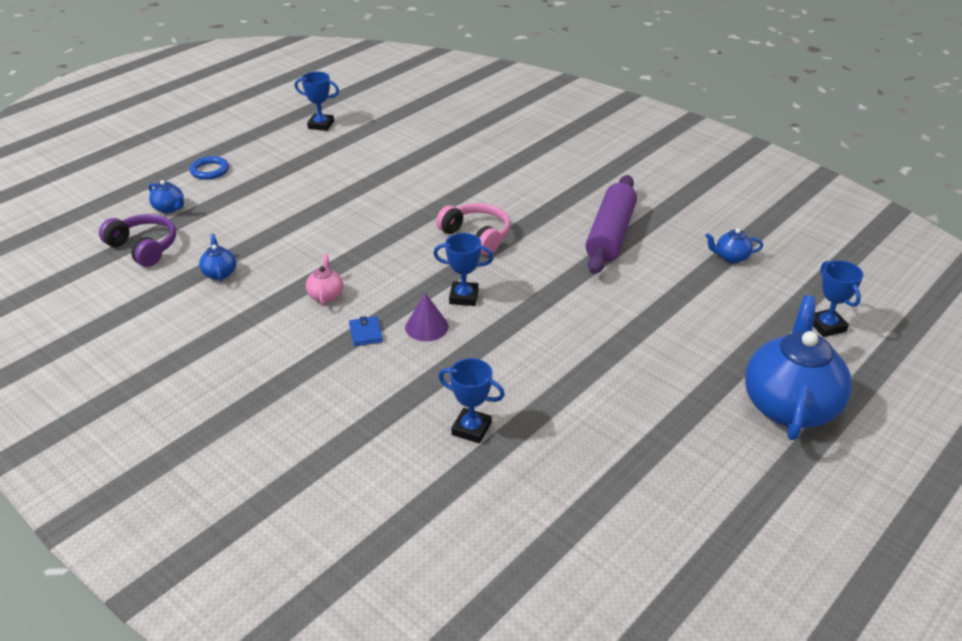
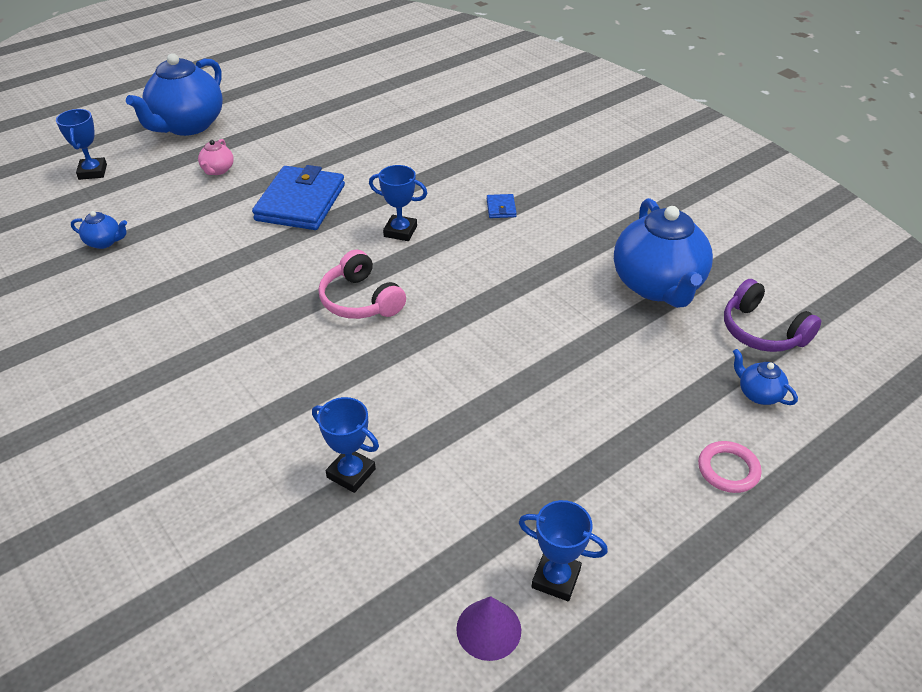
camera: 170 degrees left, 5 degrees up
(210, 170) = (728, 469): blue ring -> pink ring
(220, 273) = (657, 286): blue teapot -> blue teapot, size x2.36
(326, 295) = (539, 248): pink teapot -> pink teapot (218, 170)
(426, 327) = (444, 208): purple cone -> purple cone (488, 629)
(471, 429) = (428, 135): blue trophy -> blue trophy (351, 473)
(578, 316) = (300, 202): none -> blue wallet
(610, 235) = (207, 284): purple rolling pin -> none

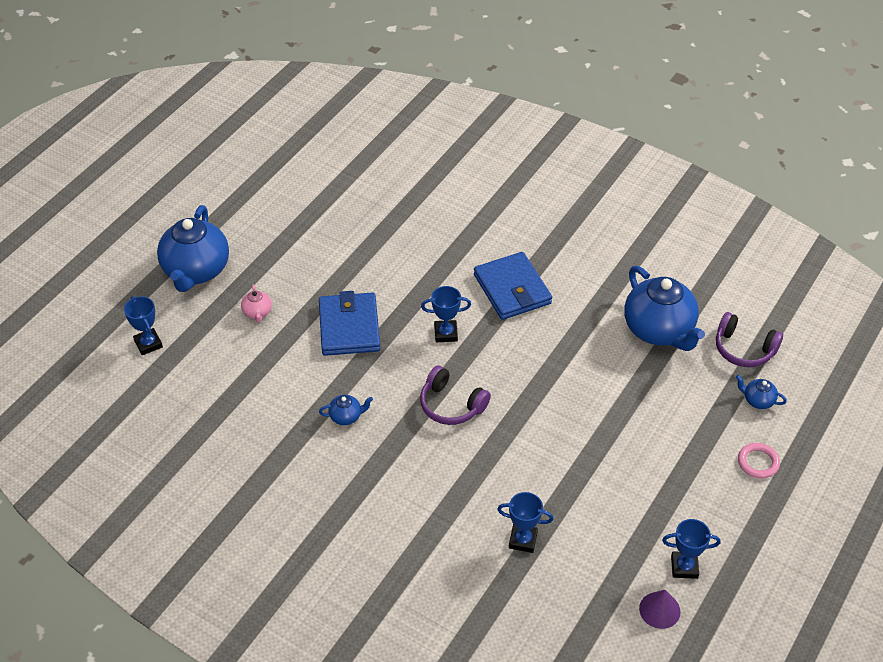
camera: 20 degrees left, 5 degrees up
(104, 242) = (213, 410): blue teapot -> blue teapot (346, 417)
(360, 300) = (451, 405): pink headphones -> purple headphones
(501, 208) = (512, 289): blue wallet -> blue wallet, size x2.48

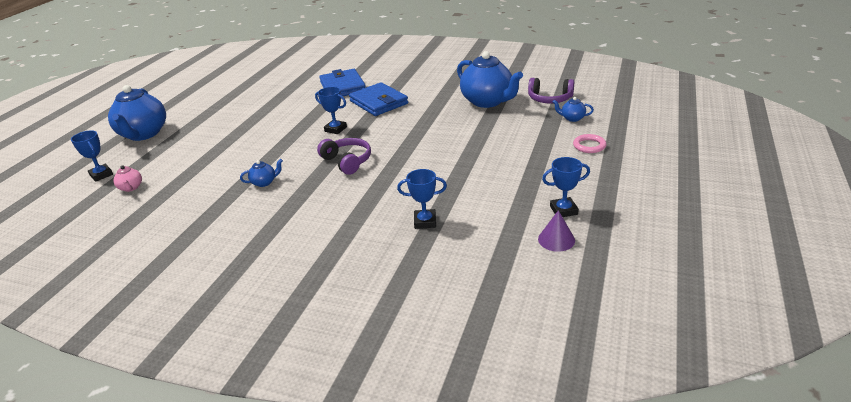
camera: 10 degrees left, 15 degrees down
(257, 313) = (191, 145): pink teapot -> pink teapot (131, 188)
(349, 327) = (262, 139): blue wallet -> blue wallet (342, 87)
(446, 333) = (335, 129): blue trophy -> blue trophy turned 45 degrees clockwise
(451, 405) = (347, 161): purple headphones -> purple headphones turned 150 degrees counterclockwise

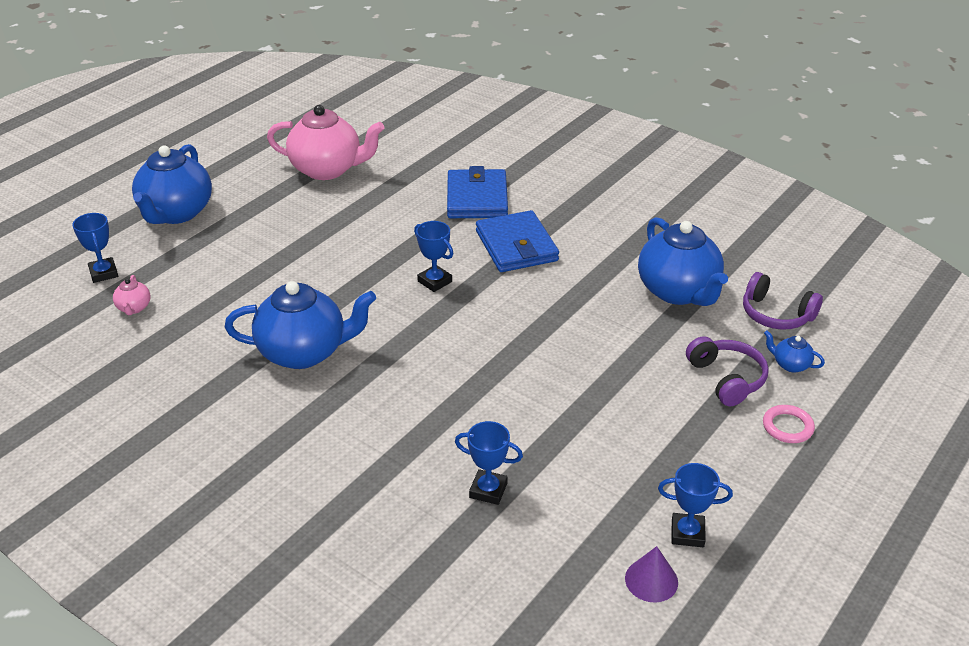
camera: 15 degrees right, 5 degrees up
(240, 93) = (327, 169): none -> pink teapot
(264, 182) = (304, 352): blue teapot -> blue teapot, size x2.36
(347, 161) = (427, 348): purple headphones -> purple headphones (727, 379)

